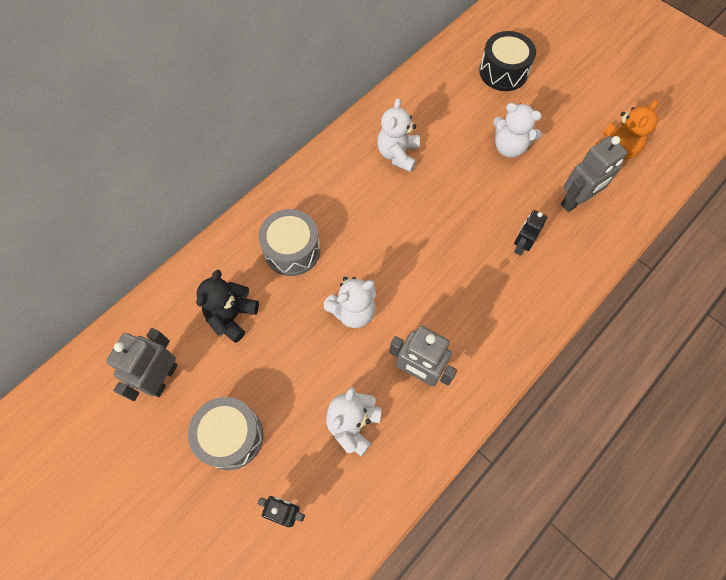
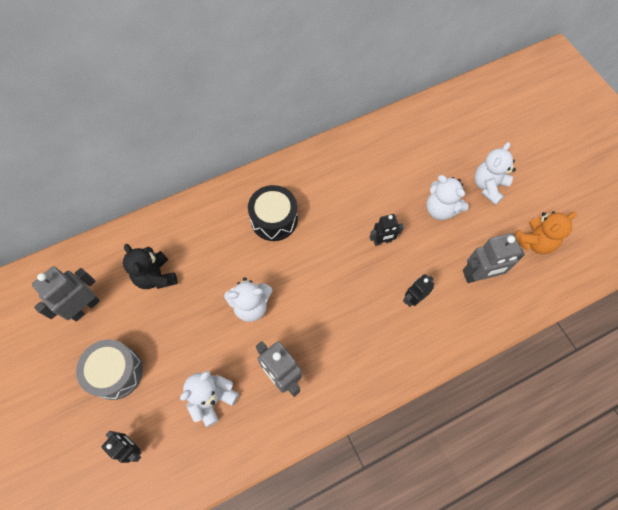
camera: 20 degrees right, 0 degrees up
(232, 316) = (156, 276): black teddy bear -> black teddy bear turned 75 degrees counterclockwise
(292, 250) = (224, 238): grey drum -> none
(398, 154) = (342, 186): white teddy bear -> white teddy bear (488, 186)
(464, 198) = (382, 241): none -> black robot
(503, 72) = (464, 141): black drum -> black drum (274, 219)

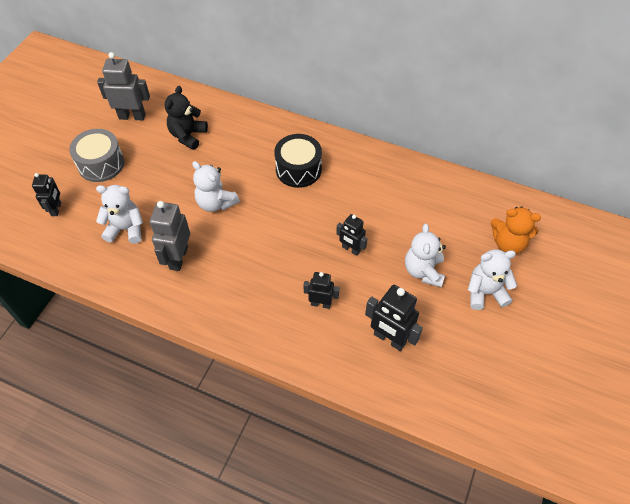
camera: 50 degrees right, 10 degrees down
(479, 275) = (389, 339): grey robot -> black robot
(534, 242) = (467, 363): orange teddy bear -> orange teddy bear (508, 243)

